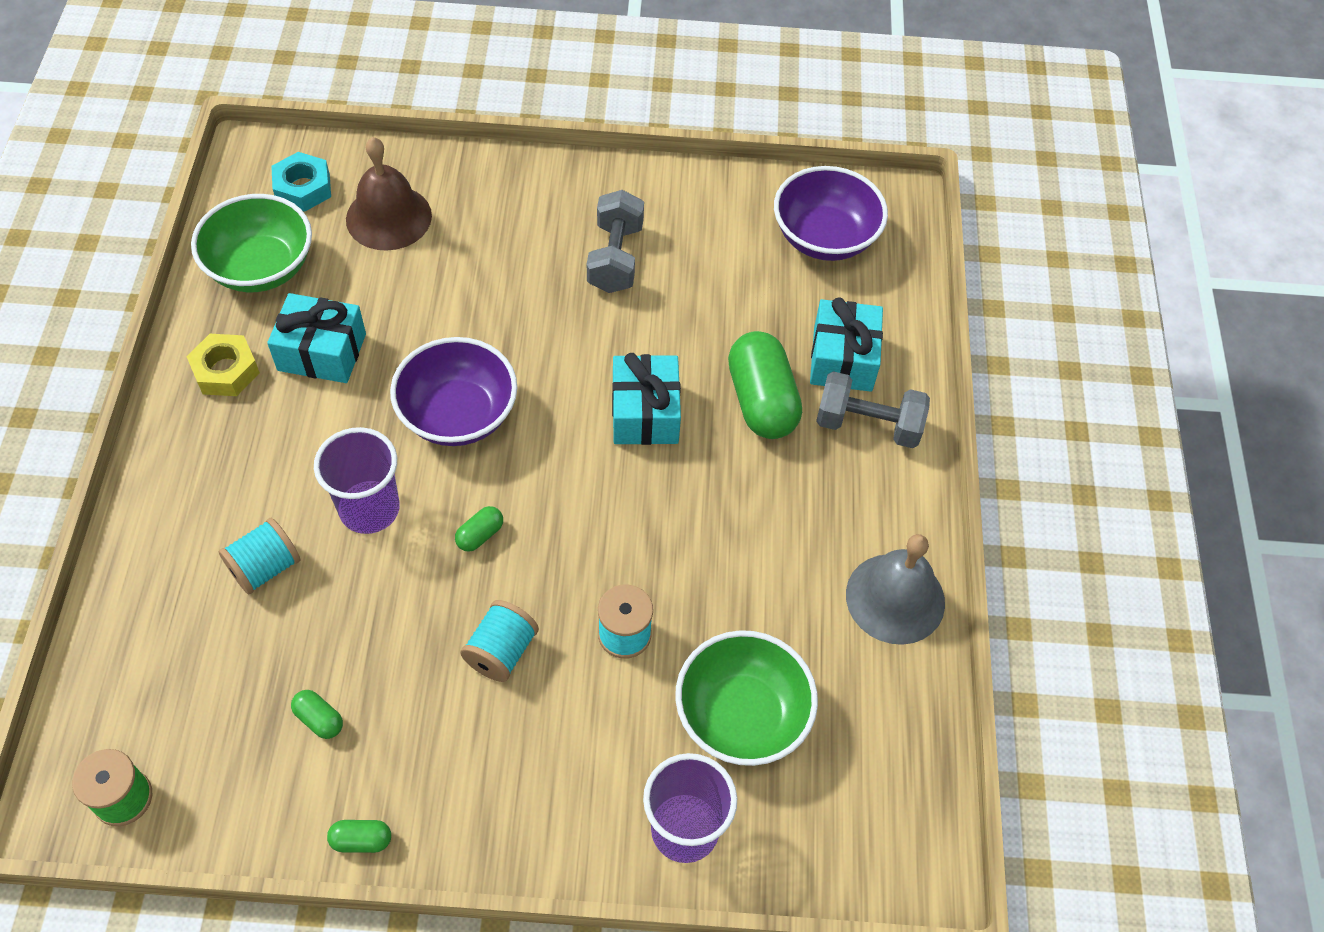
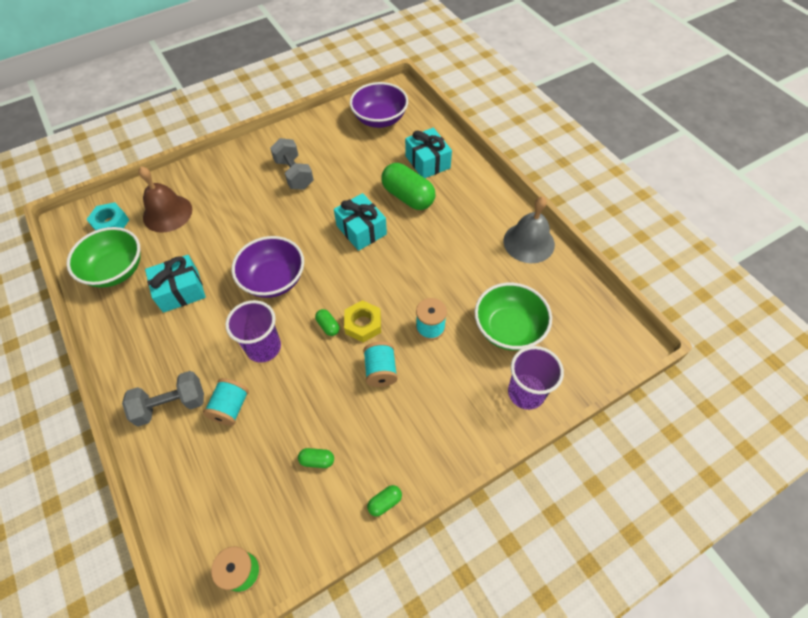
camera: 30 degrees left, 0 degrees up
(226, 371) = (134, 328): yellow nut -> yellow nut (363, 324)
(480, 535) = (328, 326): green capsule -> green capsule turned 45 degrees counterclockwise
(868, 425) = (460, 182): grey dumbbell -> grey dumbbell (171, 405)

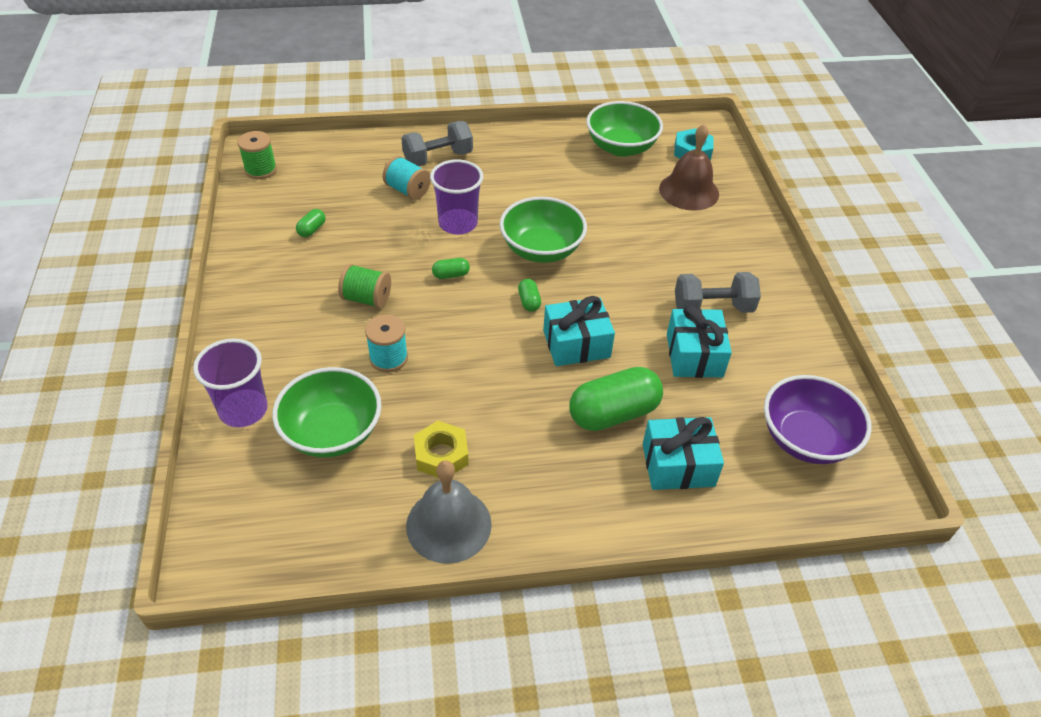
camera: 110 degrees right, 10 degrees down
(171, 405) = (438, 158): grey dumbbell -> grey dumbbell turned 60 degrees clockwise
(180, 291) = (567, 183): turquoise gift -> turquoise gift (694, 355)
(274, 280) = (541, 249): purple bowl -> green bowl
(363, 324) = (433, 303): yellow nut -> yellow nut (441, 455)
(381, 371) = (366, 299): turquoise spool -> green spool
(385, 502) = (236, 260): green capsule -> green capsule (529, 301)

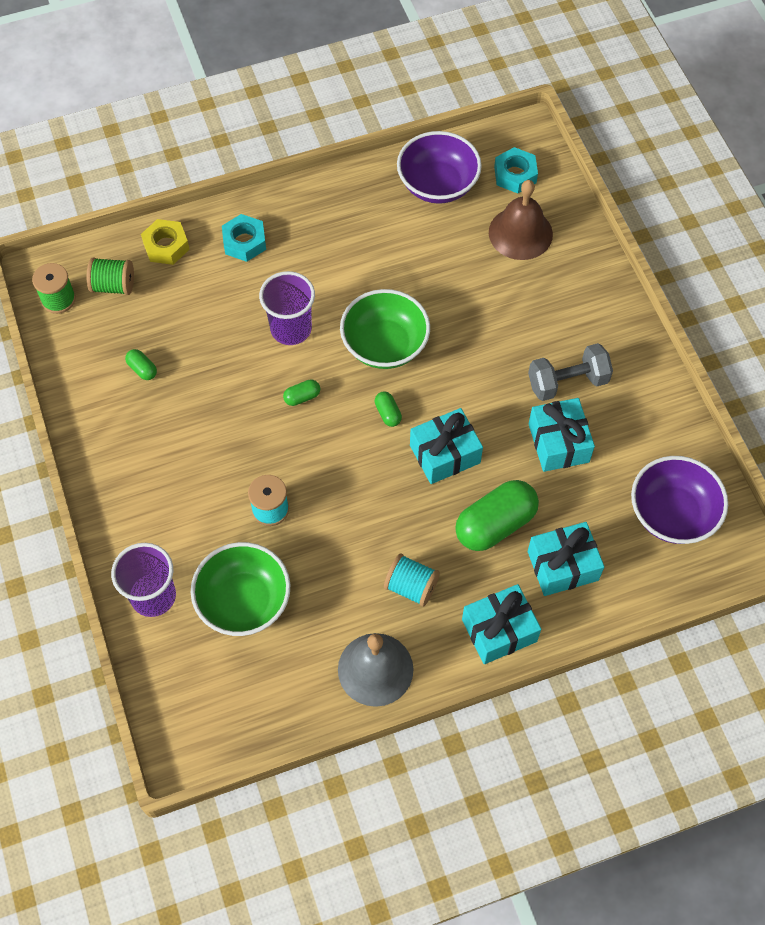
camera: 10 degrees left, 15 degrees up
(312, 229) = (142, 369): green capsule -> green capsule turned 60 degrees counterclockwise
(366, 299) = (227, 444): green spool -> green spool (113, 286)
(407, 190) = (225, 295): turquoise spool -> turquoise spool (411, 586)
(438, 158) = (244, 242): grey dumbbell -> turquoise nut
(441, 455) = (350, 602): yellow nut -> yellow nut (166, 246)
(595, 513) = (499, 630): none -> turquoise gift
(621, 147) = (437, 184): green bowl -> purple bowl

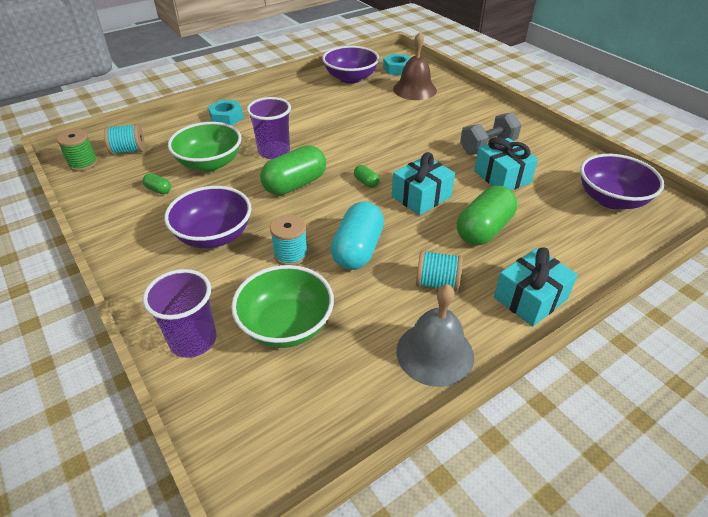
camera: 15 degrees left, 20 degrees down
(113, 286) = (128, 150): green spool -> turquoise spool
(166, 246) = (168, 127): yellow nut -> none
(194, 460) = (214, 235): none -> purple bowl
(302, 397) = (295, 184): green capsule -> green capsule, size x2.26
(343, 519) = (357, 250): none -> turquoise capsule
(385, 345) = (347, 149): green bowl -> green bowl (210, 163)
(562, 566) = (553, 245): turquoise gift -> none

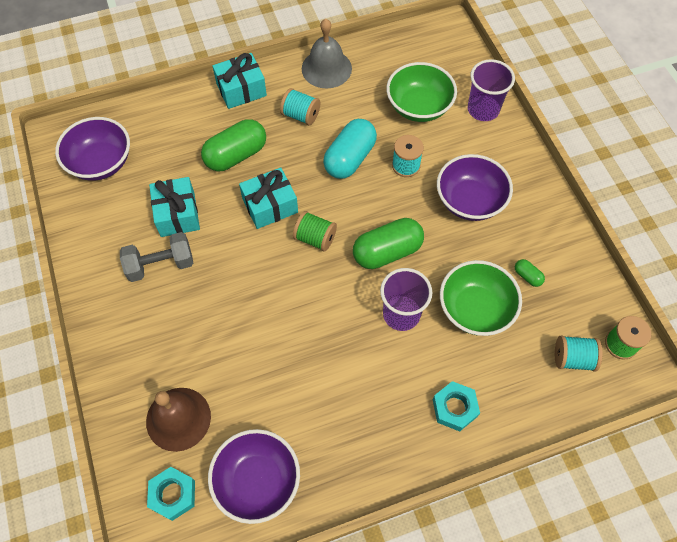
camera: 165 degrees left, 20 degrees up
(366, 182) = (315, 238): green capsule -> green spool

